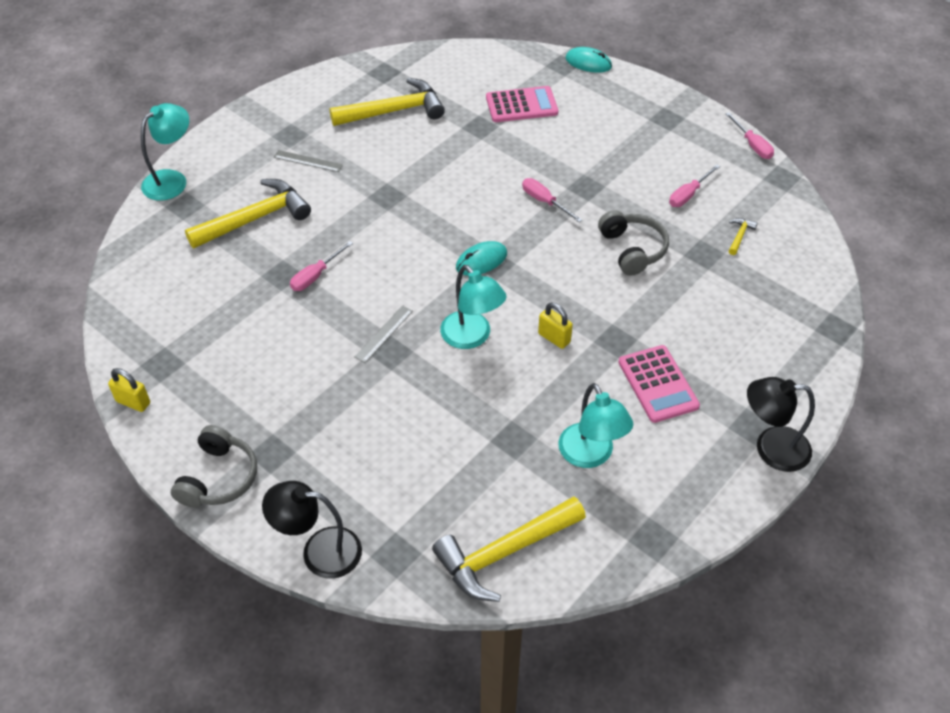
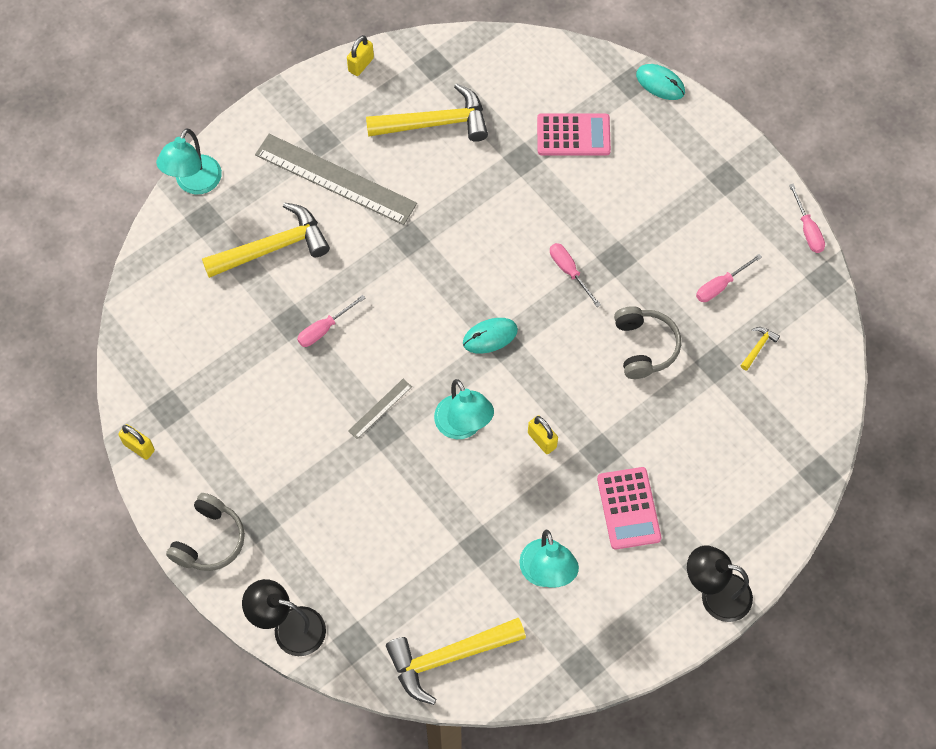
camera: 10 degrees right, 15 degrees up
(172, 180) = (194, 183): turquoise lamp -> turquoise lamp turned 150 degrees clockwise
(308, 161) = (335, 179): grey ruler -> grey ruler, size x2.31
(318, 79) = (361, 64): none -> yellow padlock

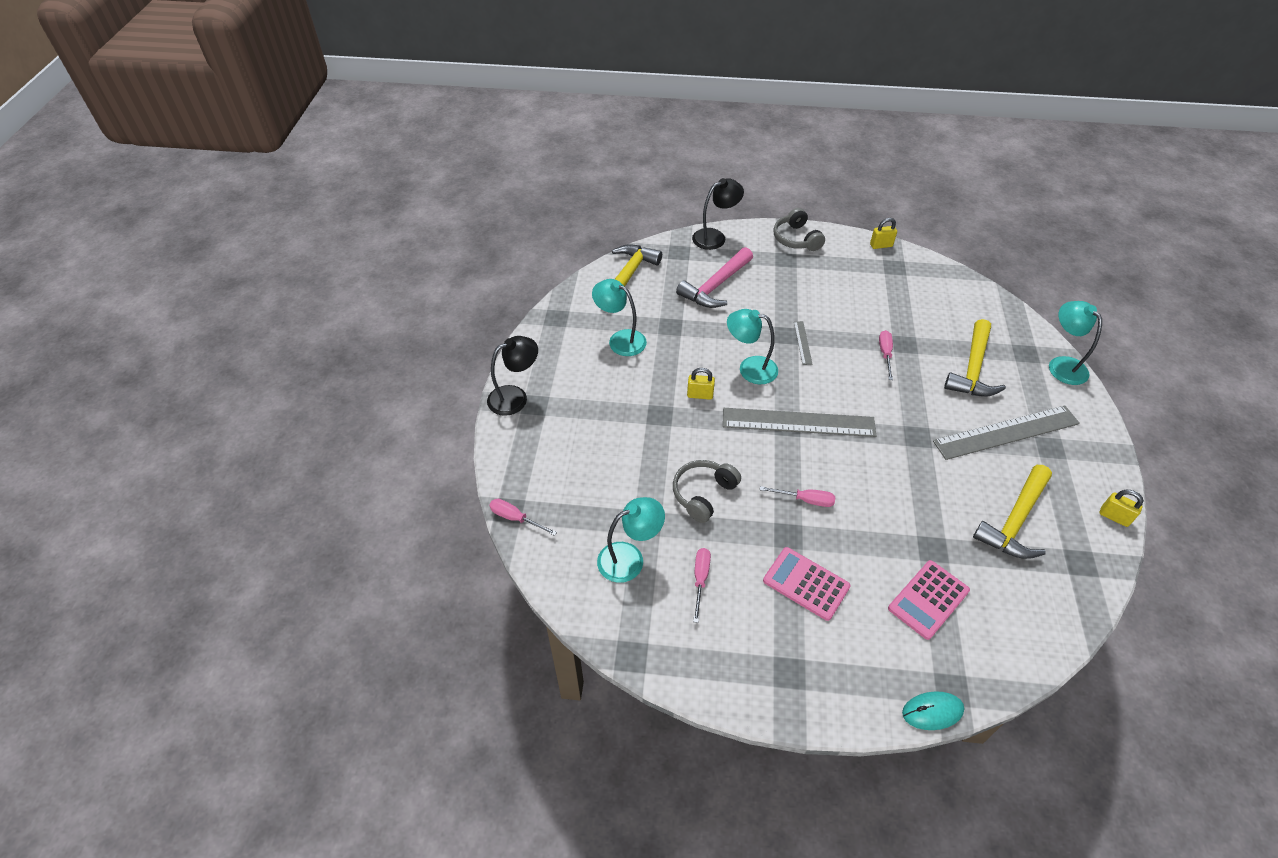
camera: 135 degrees right, 15 degrees down
(361, 64) = (1114, 517): yellow padlock -> yellow padlock turned 45 degrees counterclockwise
(375, 555) = (715, 286): none -> pink hammer
(490, 336) = (798, 422): turquoise mouse -> grey ruler
(628, 508) = (611, 400): pink calculator -> pink calculator (806, 584)
(644, 347) = (703, 494): grey headphones -> grey headphones turned 90 degrees clockwise
(758, 347) = (630, 558): yellow hammer -> turquoise lamp
(807, 229) = (684, 686): pink screwdriver -> pink screwdriver (515, 518)

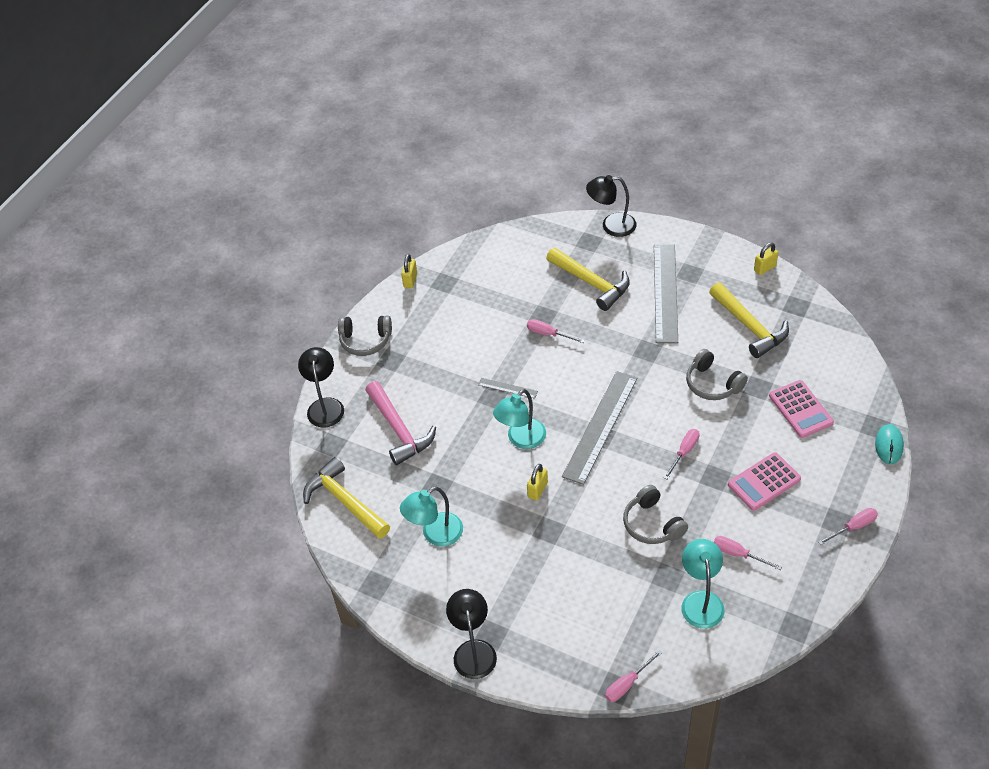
camera: 65 degrees left, 0 degrees up
(790, 692) = (853, 527): none -> pink screwdriver
(910, 504) = (712, 384): none -> grey headphones
(1062, 365) = (611, 226): turquoise lamp -> black lamp

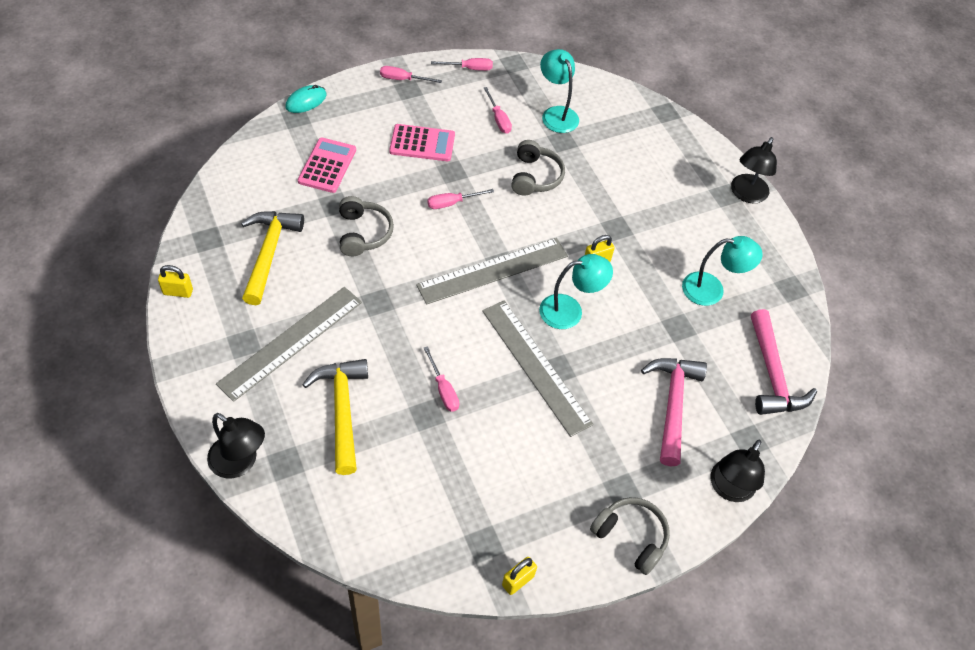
camera: 150 degrees left, 5 degrees up
(345, 501) = (772, 374): yellow hammer -> pink hammer
(507, 388) = (536, 366): grey ruler -> grey ruler, size x2.31
(627, 684) = (656, 108): pink screwdriver -> pink screwdriver (469, 68)
(701, 601) = (556, 114): turquoise lamp -> turquoise lamp turned 120 degrees clockwise

